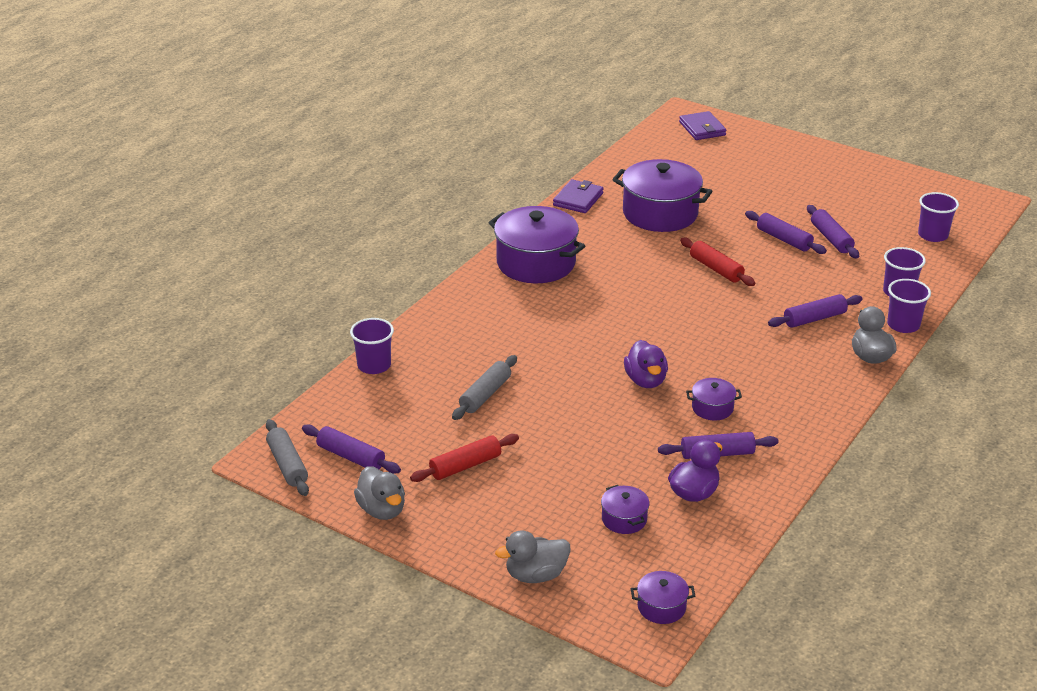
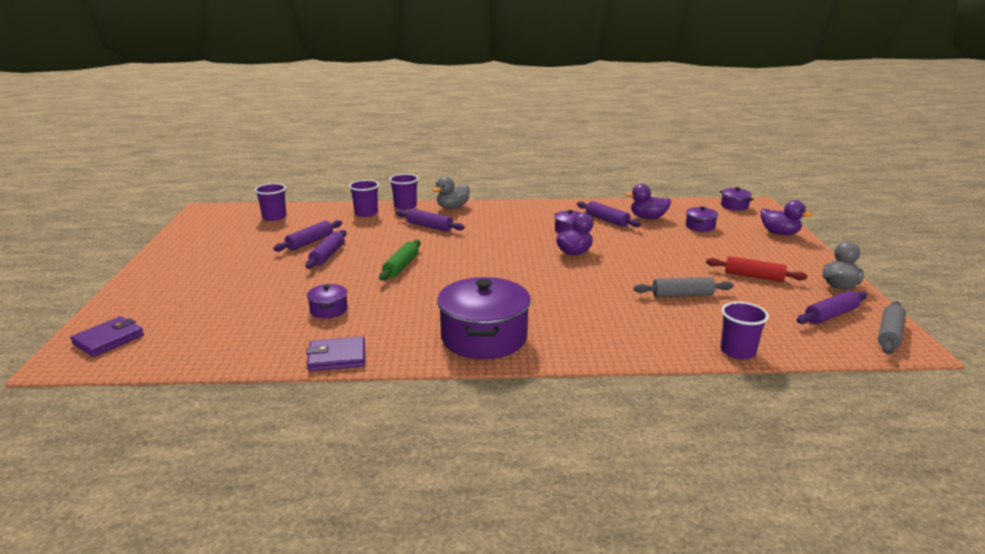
camera: 125 degrees left, 10 degrees down
(351, 457) = (830, 315): purple rolling pin -> purple rolling pin turned 60 degrees clockwise
(536, 575) = (779, 233): grey duck -> purple duck
(660, 213) = (329, 310): purple pot -> purple pot, size x0.46
(716, 269) = (401, 266): red rolling pin -> green rolling pin

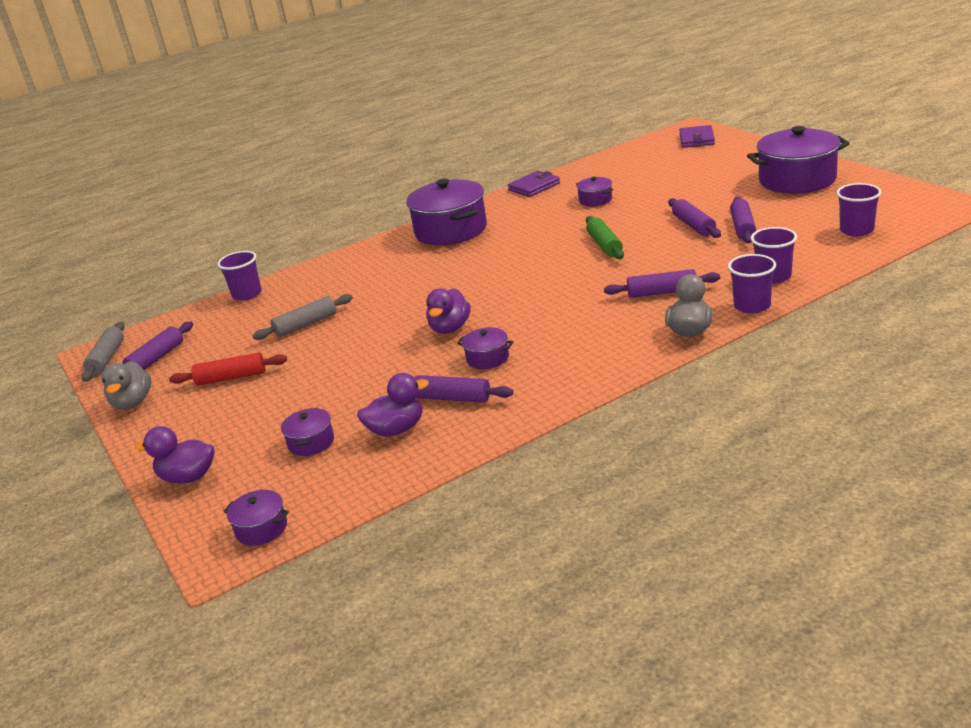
camera: 155 degrees right, 5 degrees up
(197, 258) = (797, 180): none -> purple pot

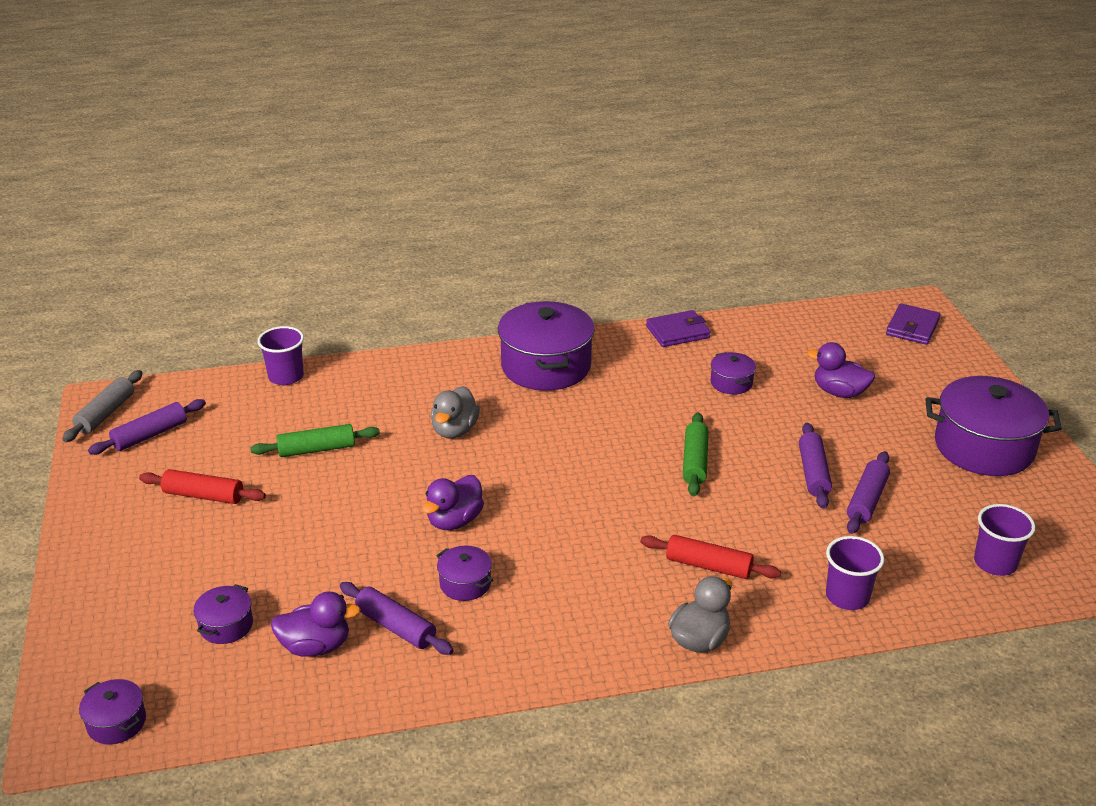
camera: 15 degrees right, 5 degrees up
(133, 402) = (96, 489): grey duck -> grey duck (454, 430)
(188, 477) = (90, 619): purple duck -> purple duck (839, 392)
(305, 325) = (316, 449): grey rolling pin -> green rolling pin
(662, 292) = (708, 566): purple rolling pin -> red rolling pin
(752, 306) = (792, 632): purple cup -> none

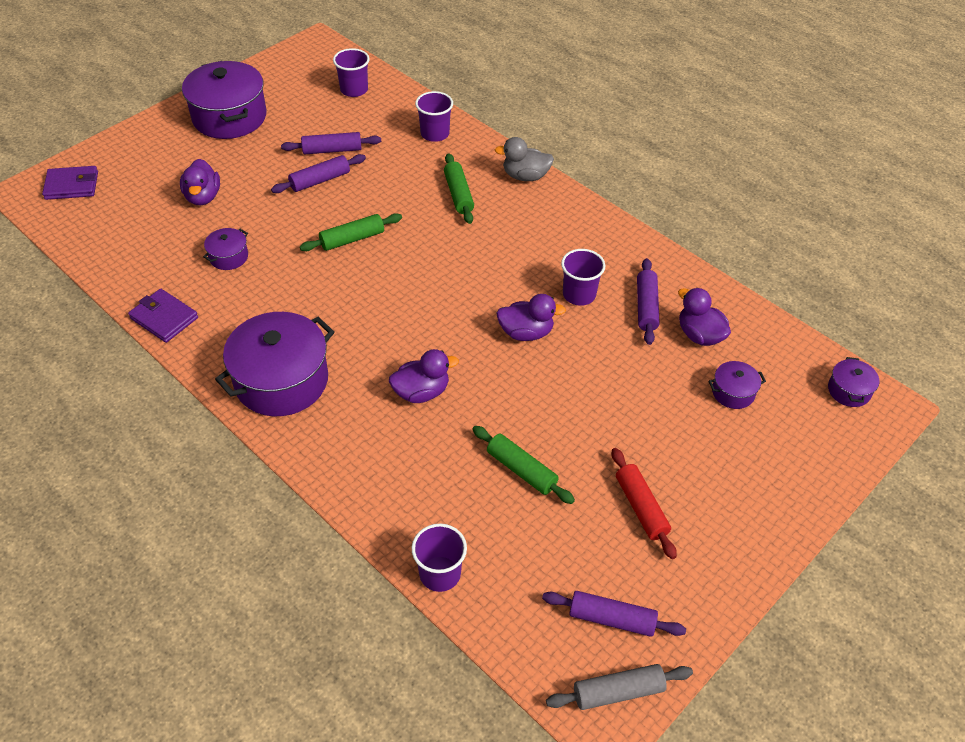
camera: 125 degrees left, 15 degrees up
(454, 430) = (421, 392): grey duck -> purple duck
(465, 583) = (579, 294): purple pot -> purple cup
(708, 566) = (458, 194): red rolling pin -> green rolling pin

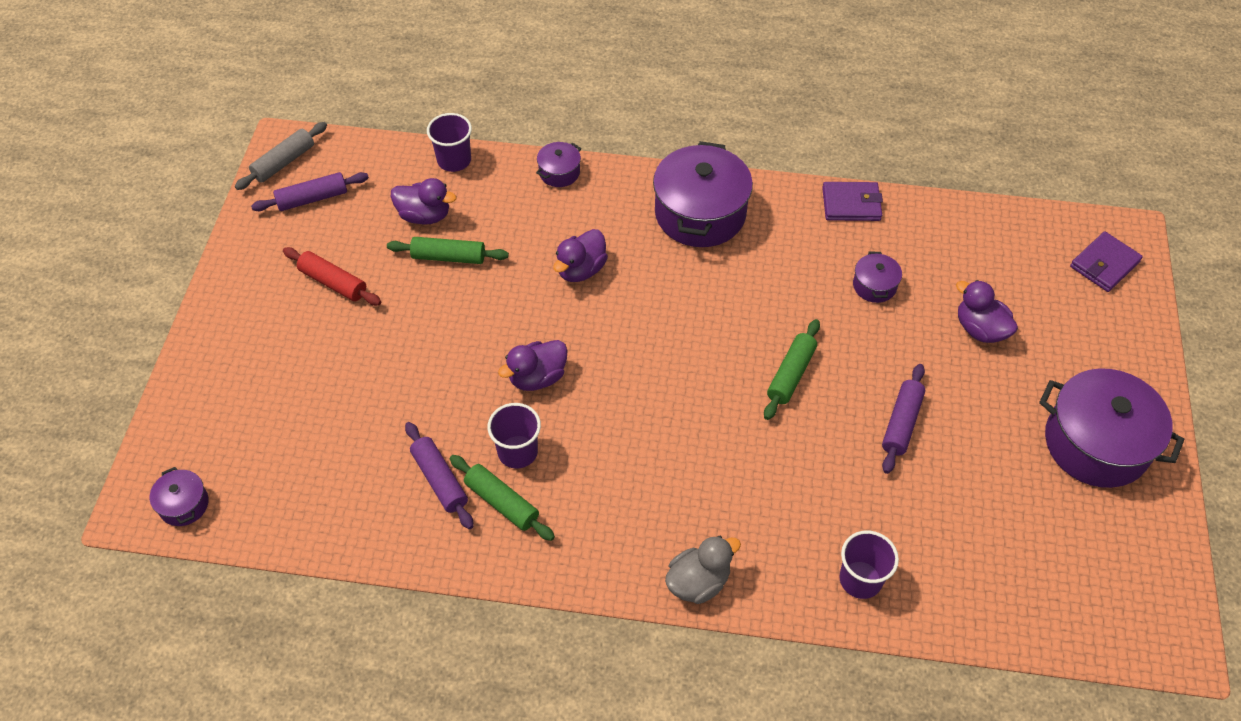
camera: 145 degrees right, 5 degrees up
(332, 150) = (938, 472): purple rolling pin -> none
(354, 90) = (1028, 588): purple cup -> none
(458, 194) = (745, 502): green rolling pin -> green rolling pin (502, 502)
(699, 335) = (366, 479): purple duck -> purple duck (424, 215)
(733, 392) = (302, 433): purple pot -> purple pot (559, 172)

